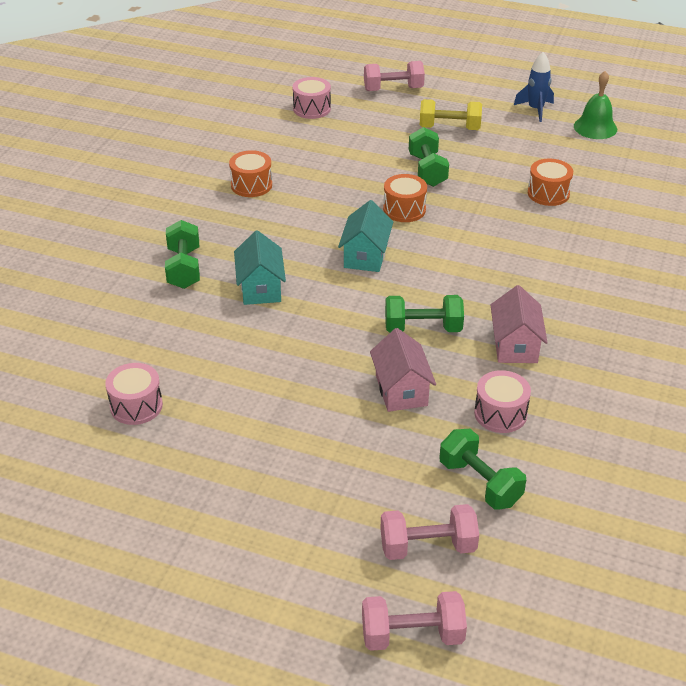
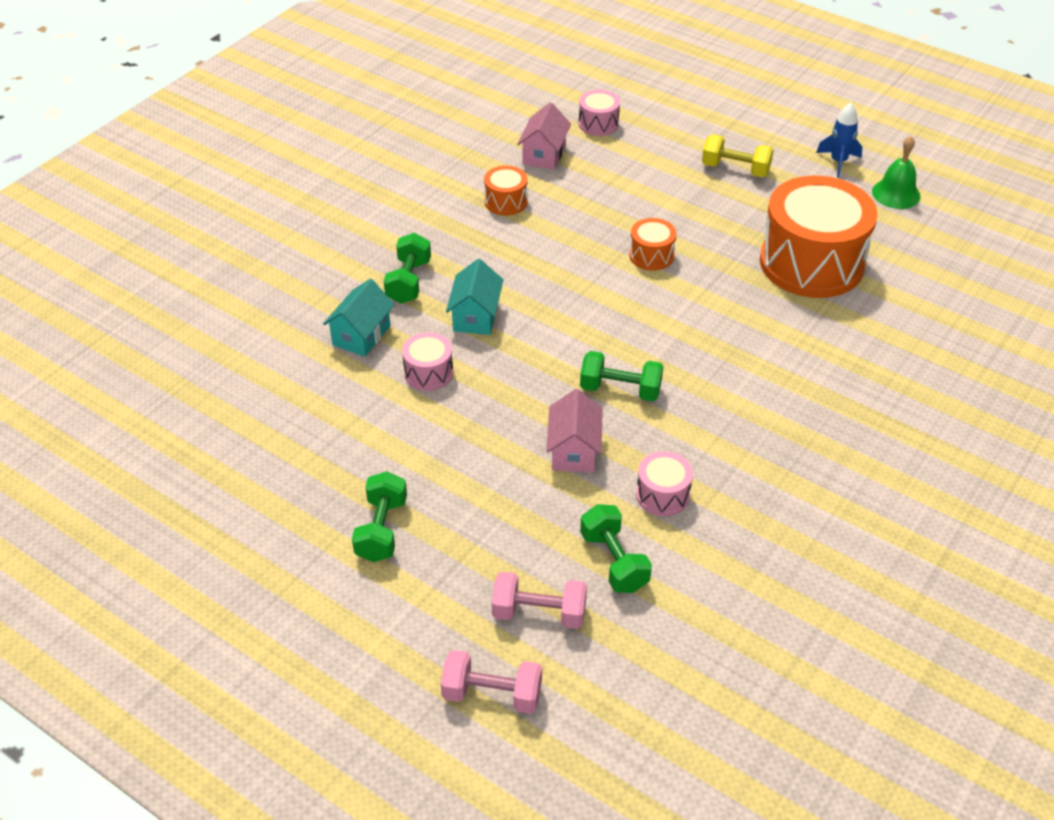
camera: 15 degrees right, 5 degrees up
(136, 406) = (317, 416): pink drum -> pink drum (428, 373)
(365, 256) = (592, 300): turquoise house -> turquoise house (361, 335)
(393, 89) = (693, 114): pink dumbbell -> none
(427, 170) = (692, 215): green dumbbell -> green dumbbell (381, 530)
(515, 345) = (707, 426): pink house -> pink house (544, 154)
(548, 193) = (811, 263): orange drum -> orange drum, size x2.29

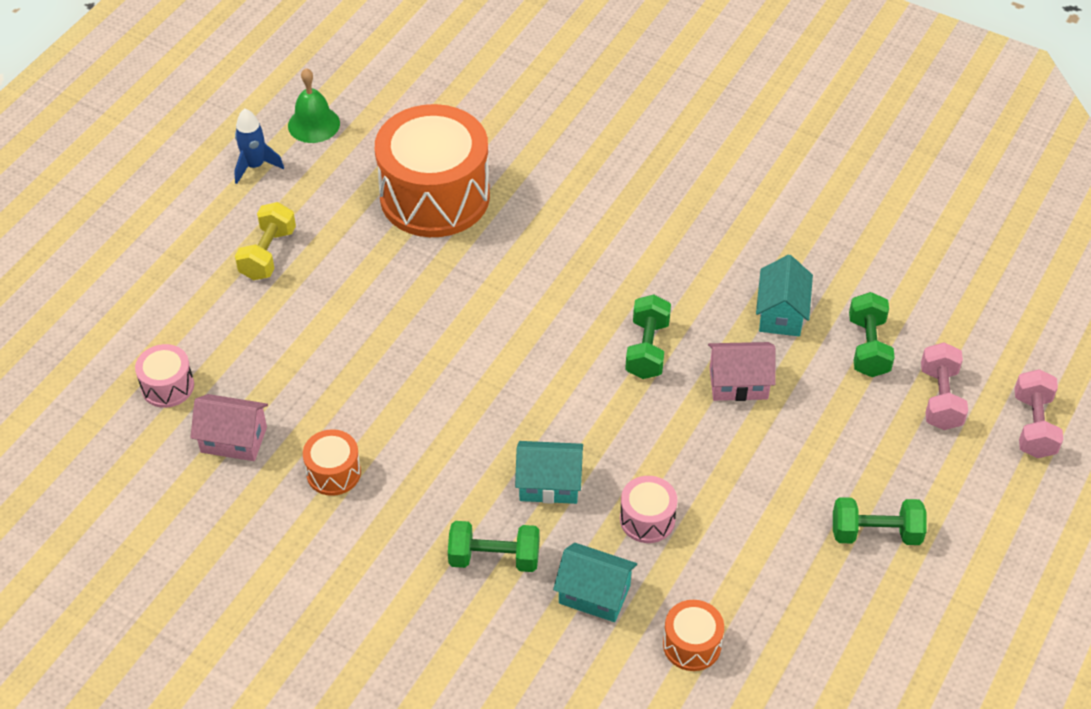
camera: 95 degrees left, 5 degrees up
(614, 561) = (868, 347): green dumbbell -> green dumbbell turned 60 degrees counterclockwise
(651, 255) = (430, 328): orange drum -> orange drum (692, 645)
(662, 495) = (781, 314): pink drum -> turquoise house

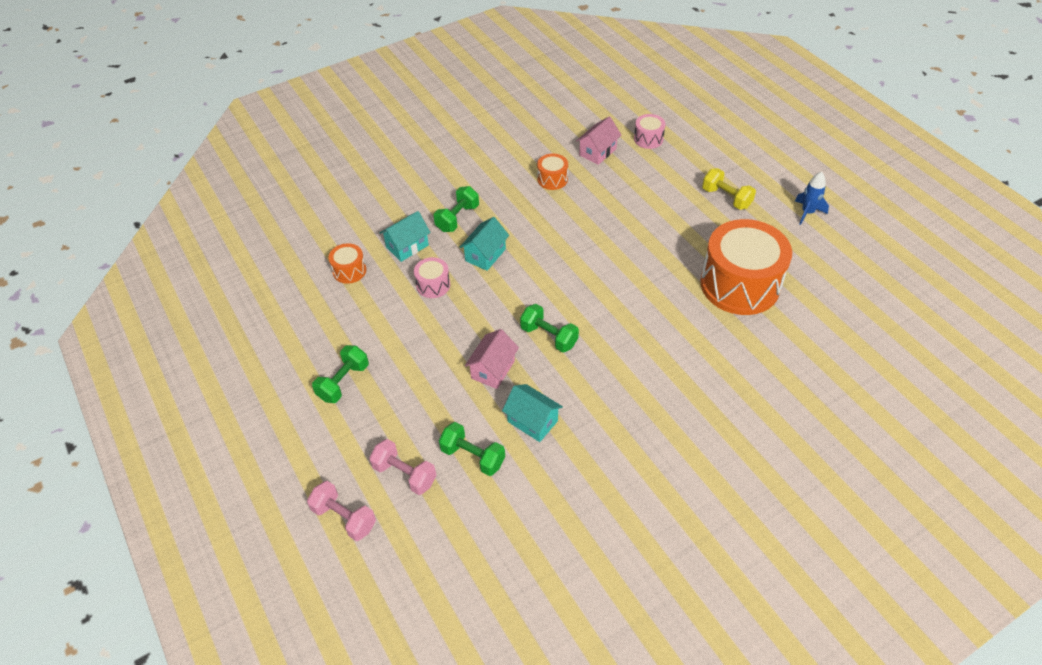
camera: 120 degrees right, 0 degrees up
(314, 124) = (837, 249): green bell -> none

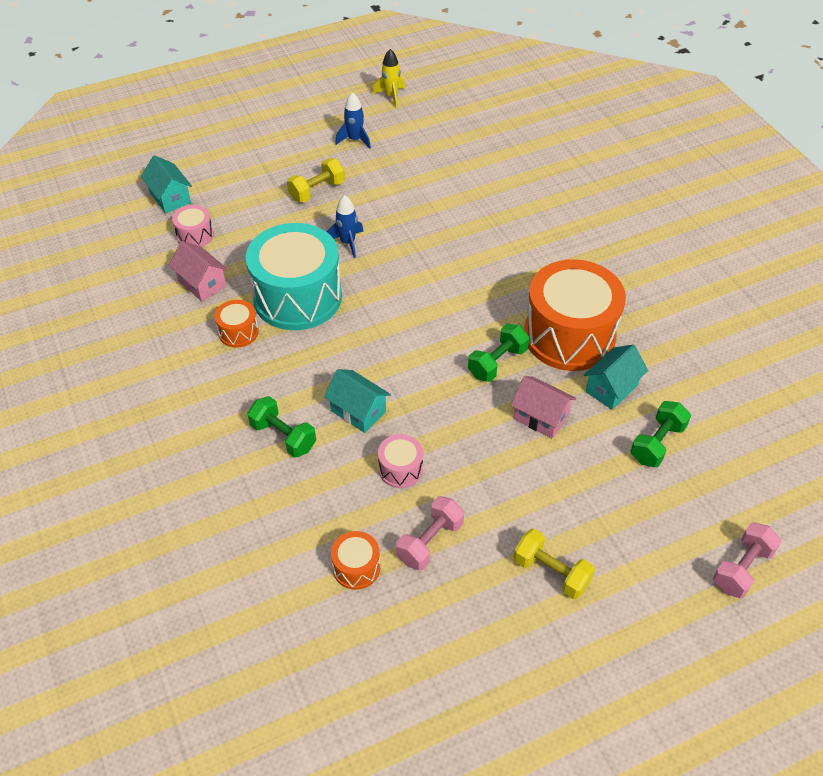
camera: 85 degrees left, 0 degrees up
(343, 382) = (551, 572): green dumbbell -> yellow dumbbell
(405, 474) = (682, 508): pink dumbbell -> pink dumbbell (430, 542)
(407, 246) = (324, 496): turquoise house -> turquoise house (170, 198)
(596, 205) = (297, 297): none -> turquoise drum
(667, 225) = (347, 243): none -> blue rocket
(740, 284) = (444, 205): orange drum -> orange drum (569, 335)
(888, 229) = (391, 96): none -> yellow rocket

